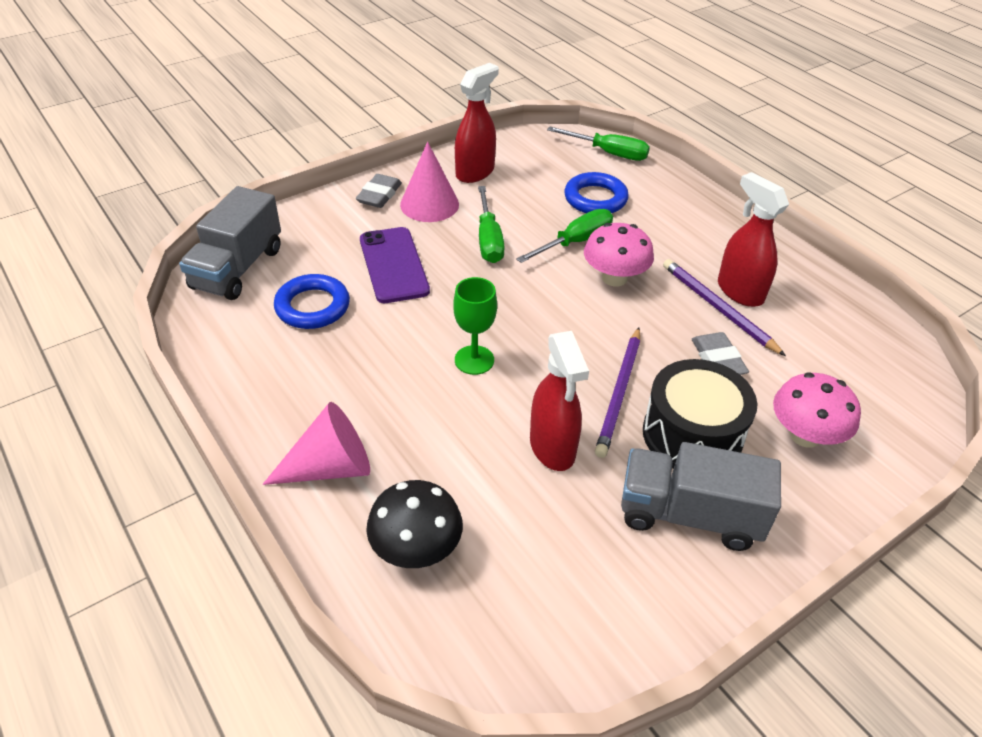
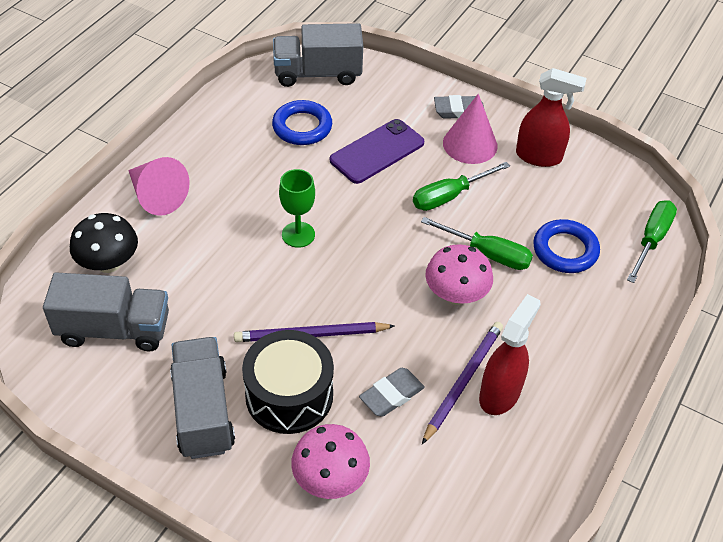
camera: 65 degrees right, 5 degrees up
(531, 571) = (114, 329): none -> grey truck
(552, 448) = (231, 308): red spray bottle -> none
(608, 153) = (651, 240): green screwdriver -> green screwdriver turned 150 degrees counterclockwise

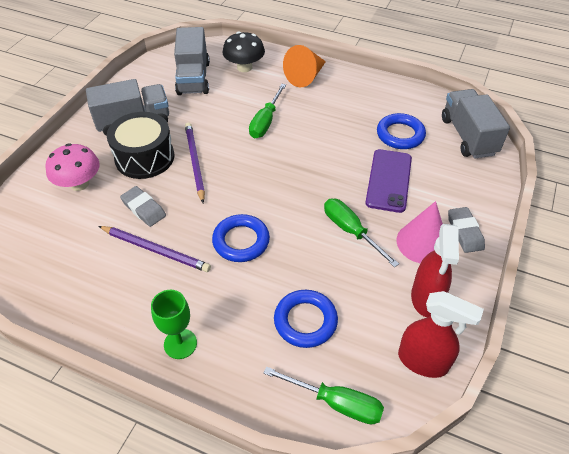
camera: 85 degrees right, 0 degrees up
(157, 196) = (306, 76): pink cone -> orange cone
(298, 234) = (286, 145): green goblet -> green goblet (180, 344)
(377, 151) = (388, 180): purple phone -> purple phone turned 60 degrees clockwise
(456, 294) = (241, 241): pink mushroom -> blue ring
(488, 254) = (289, 261): green screwdriver -> green screwdriver (266, 122)
(500, 394) = (143, 274): red spray bottle -> red spray bottle (423, 361)

